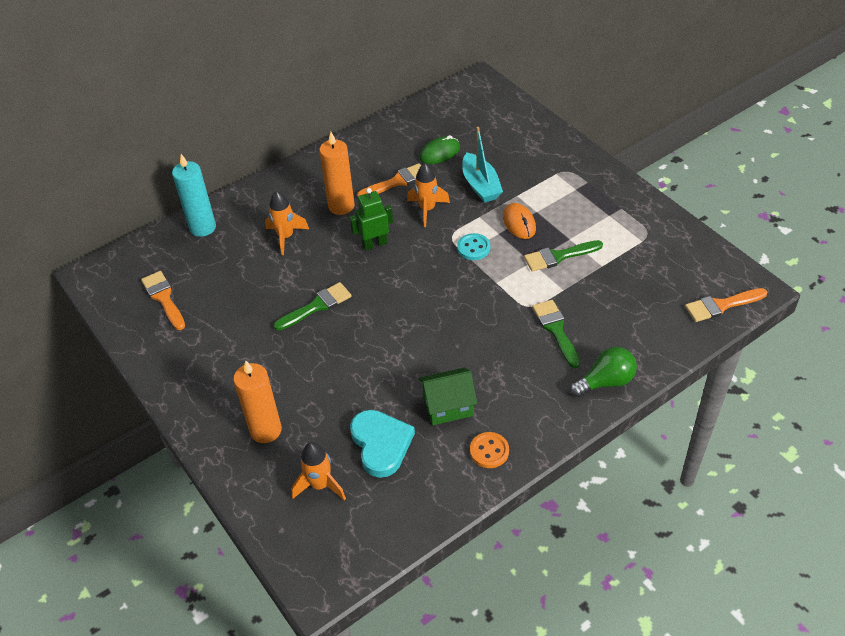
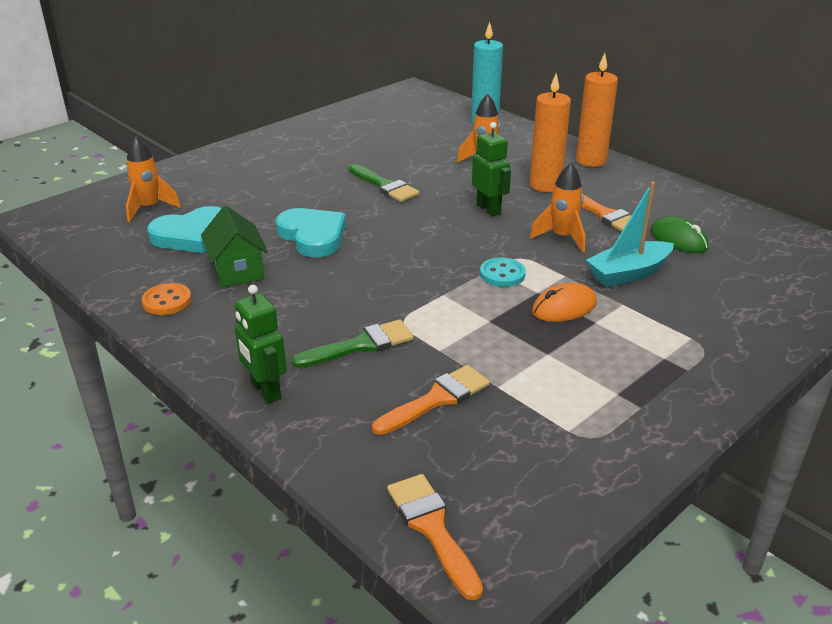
camera: 80 degrees right, 15 degrees down
(163, 298) = (386, 118): orange brush -> orange brush (437, 399)
(266, 430) = (221, 177): orange candle -> orange candle (591, 161)
(398, 357) = (313, 236): none -> turquoise heart
(558, 256) = (506, 344): green brush -> none
(605, 382) = (265, 391): green light bulb -> green robot

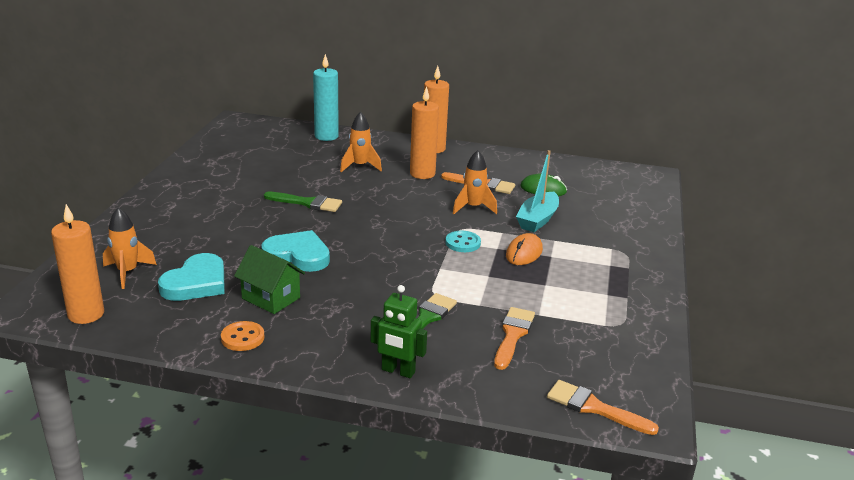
camera: 35 degrees left, 5 degrees down
(74, 235) = (86, 314): none -> orange candle
(489, 209) = (403, 201): green robot -> none

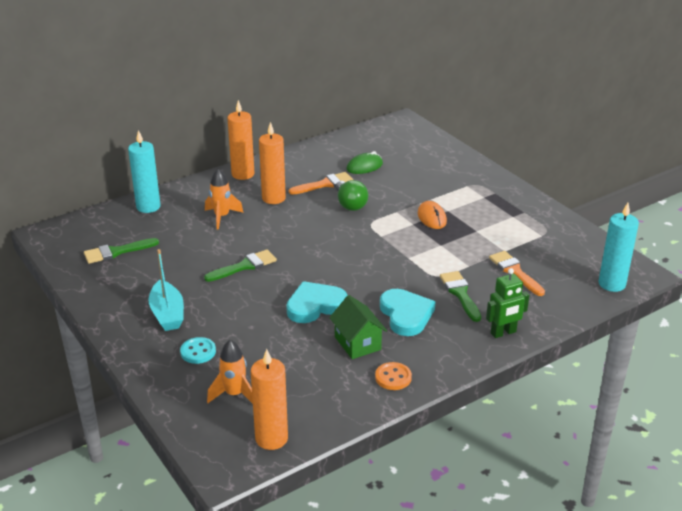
camera: 45 degrees left, 5 degrees up
(196, 283) = (293, 367): turquoise heart -> turquoise heart (406, 315)
(250, 151) = (116, 252): none -> green brush
(271, 298) = (357, 343): green house -> green house turned 75 degrees clockwise
(463, 243) = (389, 233): turquoise button -> turquoise button (198, 352)
(473, 207) = (350, 204): orange rocket -> green light bulb
(537, 220) = (399, 190): turquoise boat -> turquoise boat (167, 314)
(594, 408) = (612, 284): orange brush -> turquoise candle

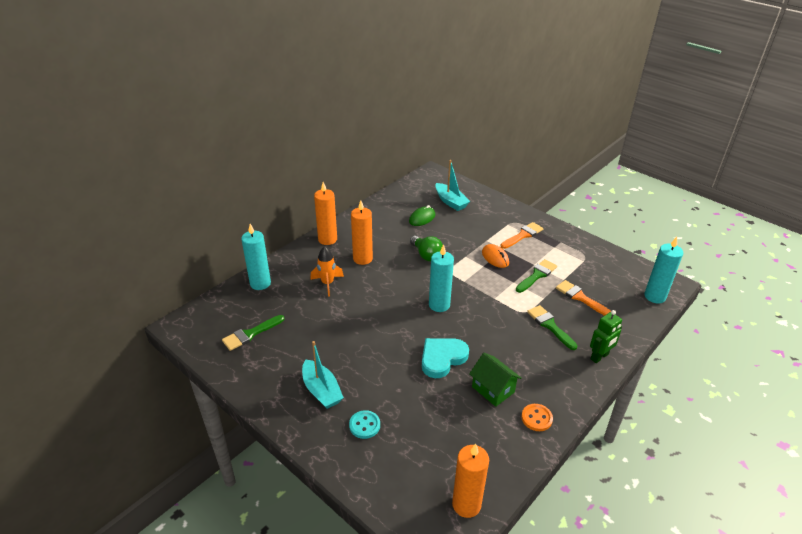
camera: 15 degrees left, 5 degrees up
(234, 394) = (415, 464): orange rocket -> none
(244, 266) = (367, 329): green brush -> green brush (537, 275)
(324, 184) = (398, 239): orange brush -> orange brush (523, 235)
(339, 255) = (439, 305): none -> turquoise candle
(406, 315) = (518, 354): turquoise heart -> none
(409, 154) = (450, 202): none -> turquoise boat

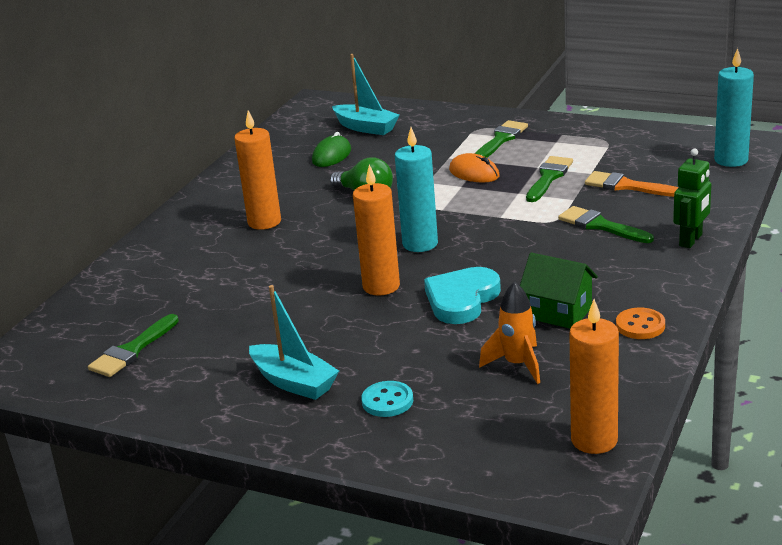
camera: 15 degrees left, 10 degrees down
(260, 283) = (109, 289): turquoise candle -> none
(327, 239) = (191, 214): orange candle -> orange candle (381, 286)
(327, 283) = (224, 263): orange rocket -> orange rocket (517, 365)
(523, 235) = (501, 139): orange brush -> green brush

